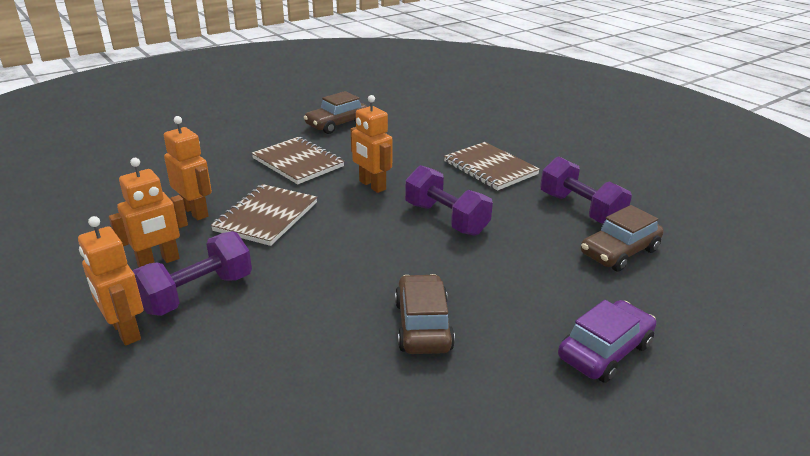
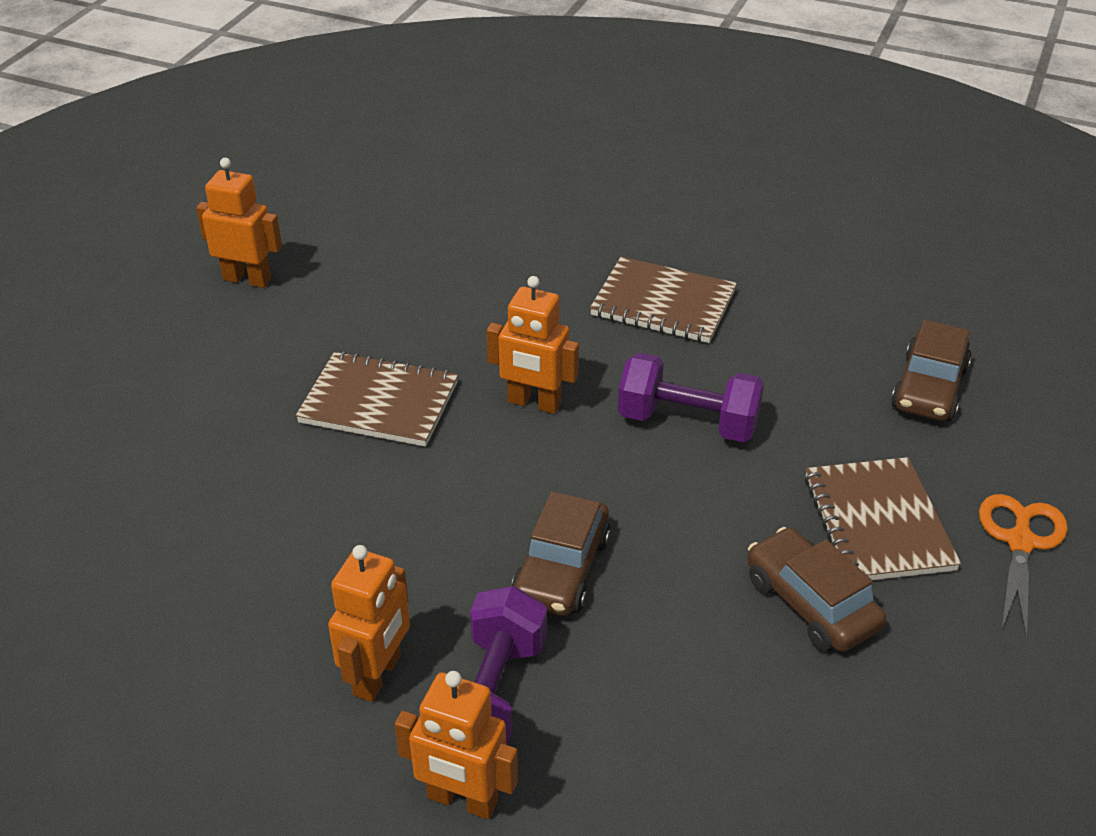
camera: 30 degrees left, 10 degrees up
(195, 212) = (327, 564): orange robot -> orange robot (247, 279)
(266, 217) = (443, 526): brown notebook -> brown notebook (878, 523)
(337, 124) = (357, 297): brown car -> brown car (562, 569)
(580, 209) = (834, 334): purple dumbbell -> none
(604, 351) = (1020, 542): purple car -> orange scissors

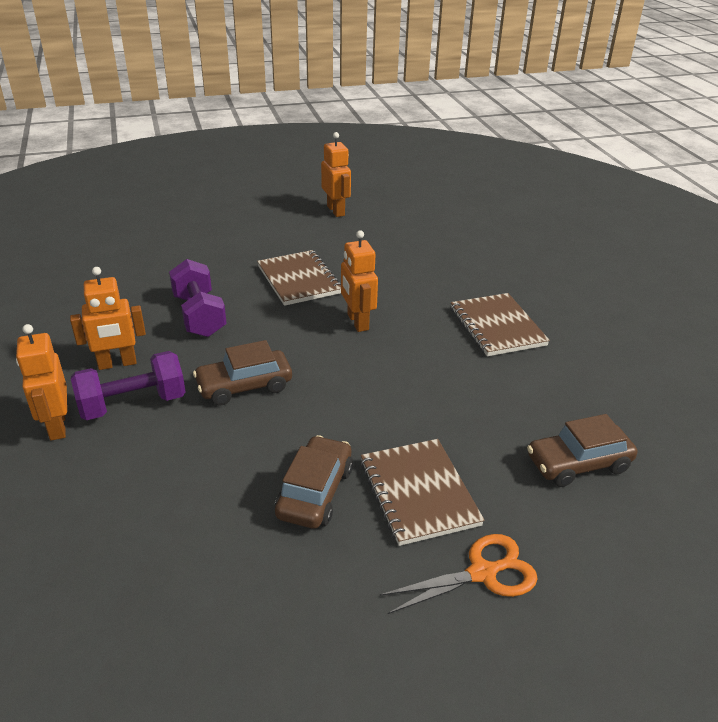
camera: 50 degrees right, 5 degrees down
(688, 422) = (410, 378): purple dumbbell -> purple dumbbell (199, 315)
(878, 523) = (418, 493): brown notebook -> brown notebook turned 60 degrees counterclockwise

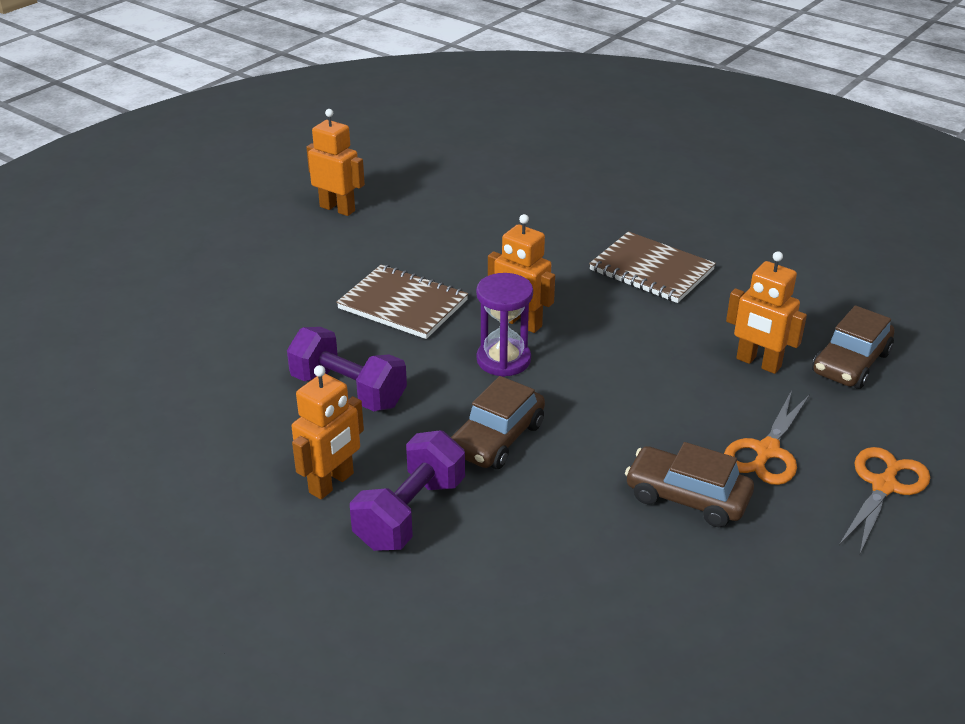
camera: 35 degrees left, 0 degrees up
(57, 426) = (361, 576): orange robot -> orange robot (758, 363)
(315, 340) = (503, 360): none -> purple hourglass
(315, 492) = (687, 497): brown car -> brown car turned 45 degrees counterclockwise
(418, 493) = (766, 451): brown notebook -> orange scissors

